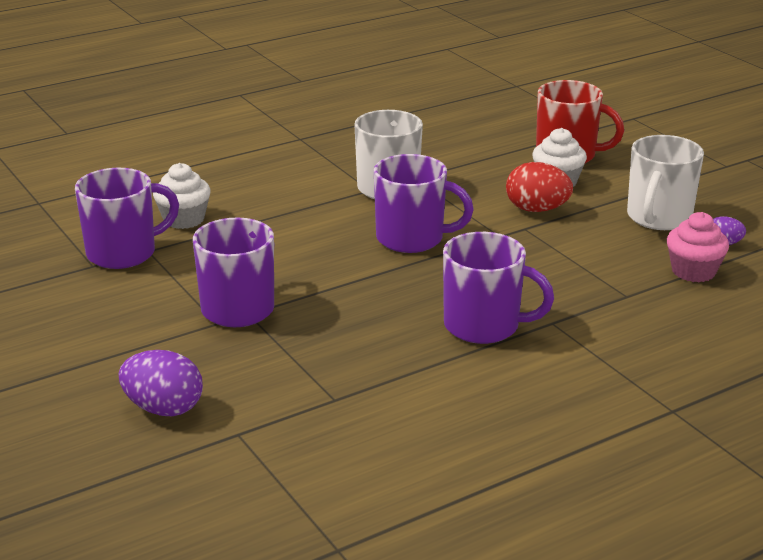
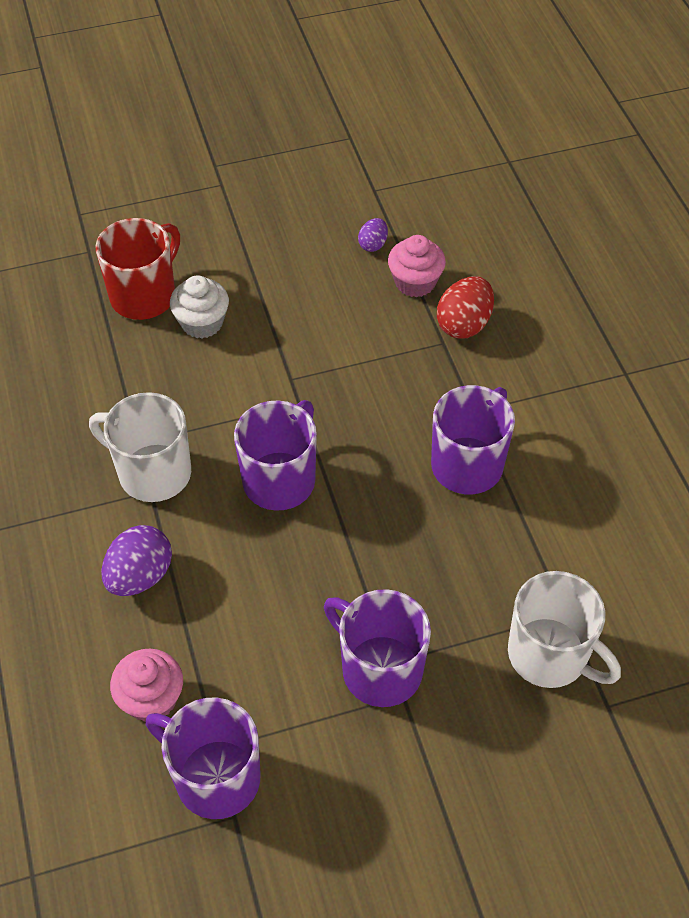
camera: 75 degrees left, 25 degrees up
(123, 253) = (215, 777): purple mug -> purple mug turned 45 degrees counterclockwise
(163, 409) = (555, 768): purple egg -> purple egg (140, 576)
(184, 219) = (151, 698): white cupcake -> pink cupcake
(537, 209) = (256, 357): red egg -> red egg (464, 324)
(658, 218) = (308, 271): white mug -> white mug (550, 655)

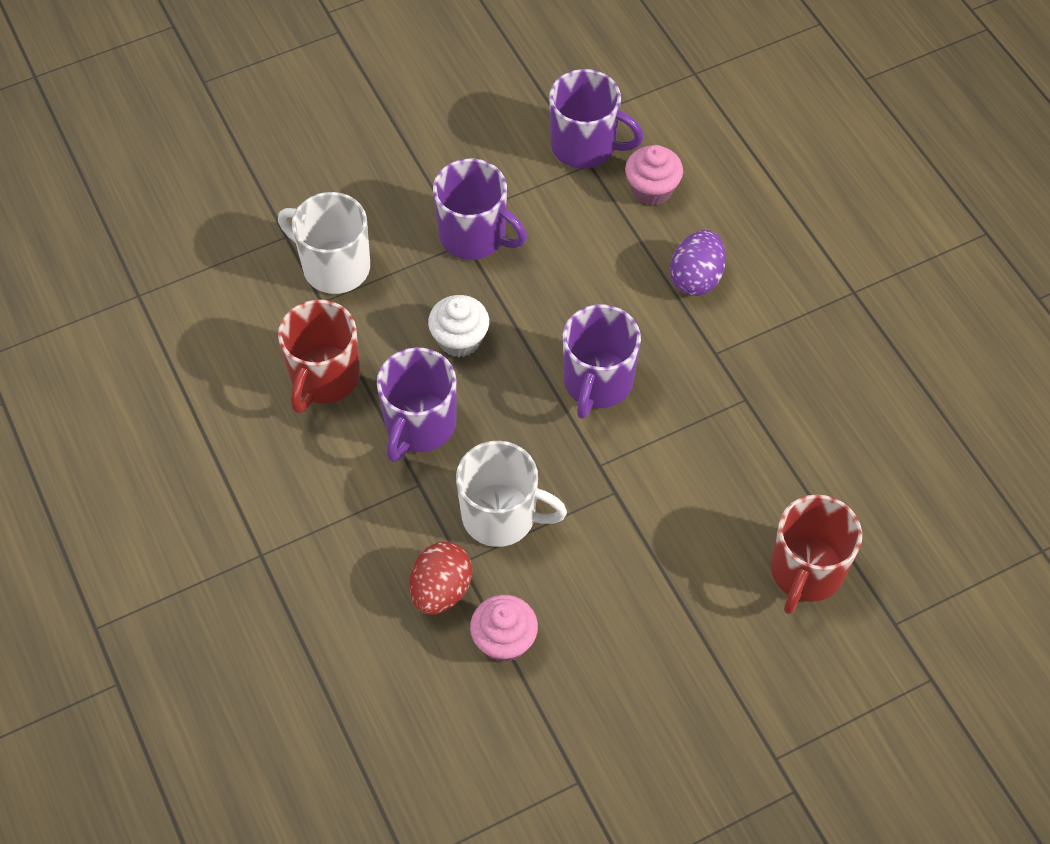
camera: 170 degrees right, 5 degrees up
(152, 472) = (720, 371): white mug -> white mug (501, 516)
(202, 323) = (730, 546): white cupcake -> white cupcake (459, 339)
(373, 244) = (563, 689): purple egg -> none
(564, 526) = (324, 378): none -> red mug

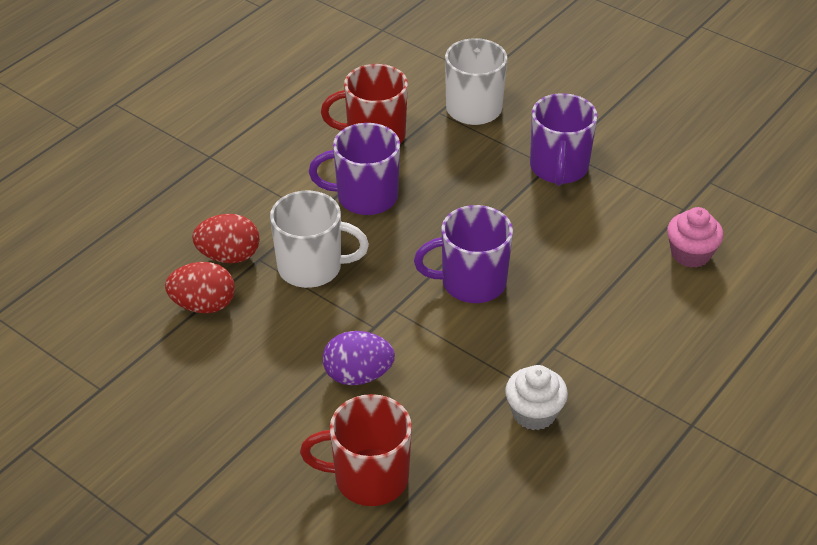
camera: 65 degrees right, 15 degrees down
(459, 339) = (457, 192): white cupcake -> white cupcake (534, 413)
(501, 516) = (312, 267): white mug -> white mug turned 75 degrees counterclockwise
(504, 640) = (203, 305): pink cupcake -> red egg
(585, 146) = (699, 200): purple mug -> none
(696, 278) = (621, 311): purple egg -> purple egg (358, 375)

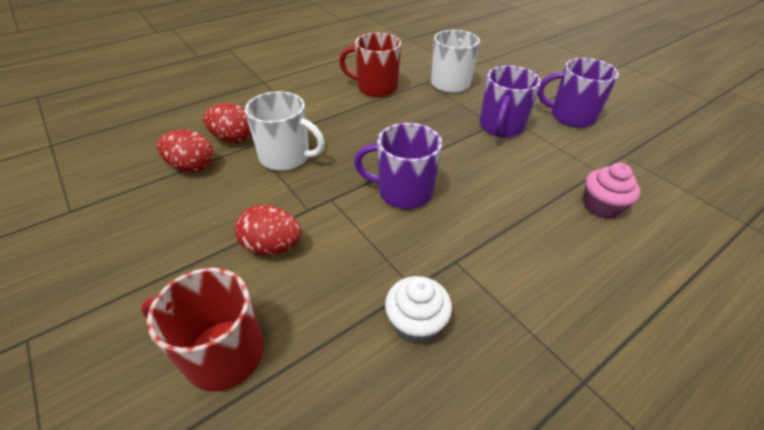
camera: 15 degrees right, 0 degrees up
(358, 375) = (272, 247): purple egg -> red egg
(365, 197) = (350, 120): purple mug -> purple mug (571, 116)

